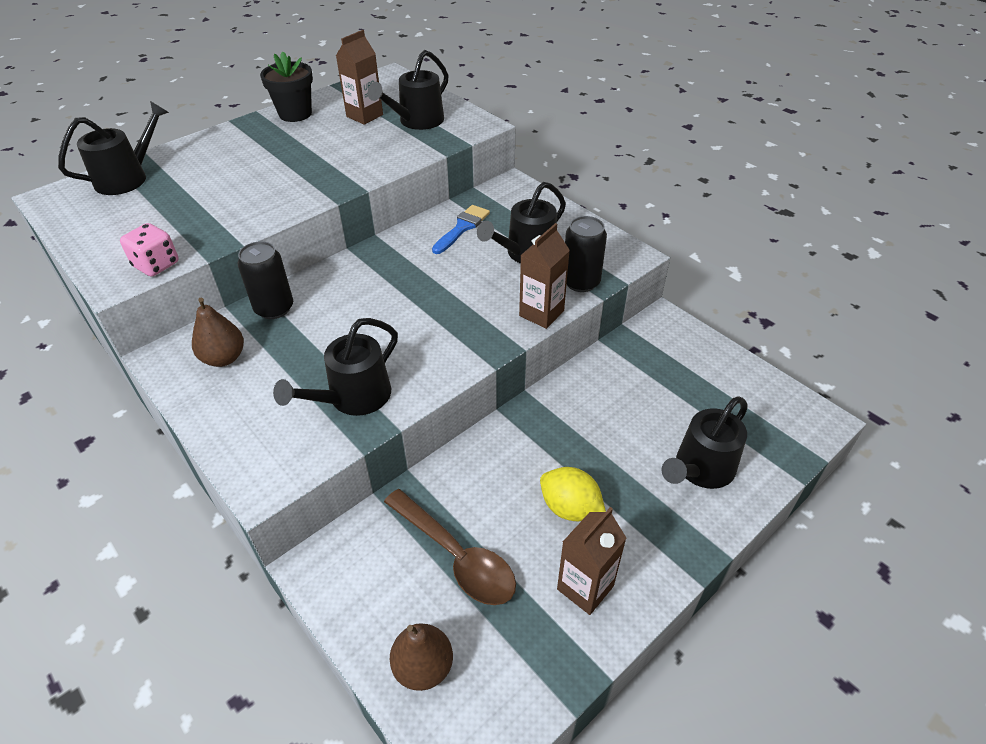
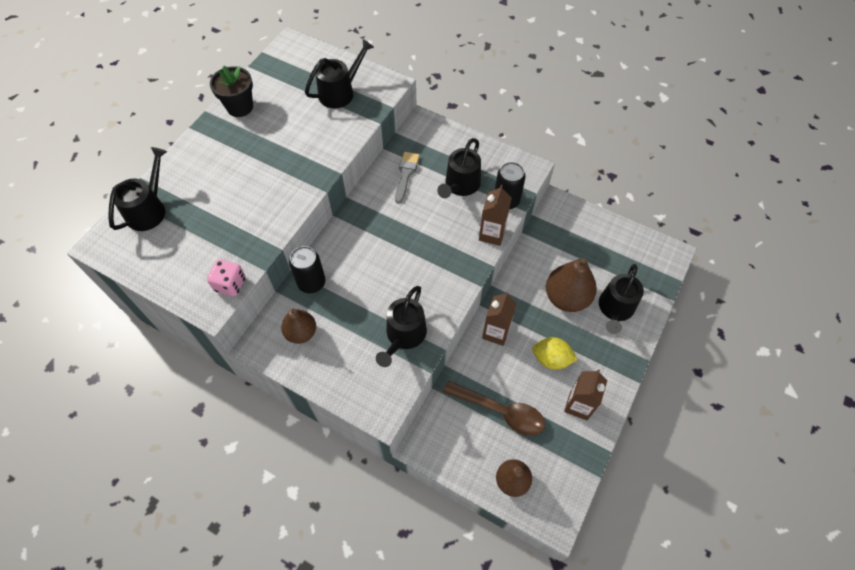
camera: 20 degrees left, 15 degrees up
(364, 116) = (296, 96): brown carton -> brown carton (496, 332)
(417, 121) = (340, 92): black watering can -> black watering can turned 150 degrees counterclockwise
(462, 228) = (406, 174): blue brush -> grey brush
(629, 434) = (566, 297): none -> brown pear

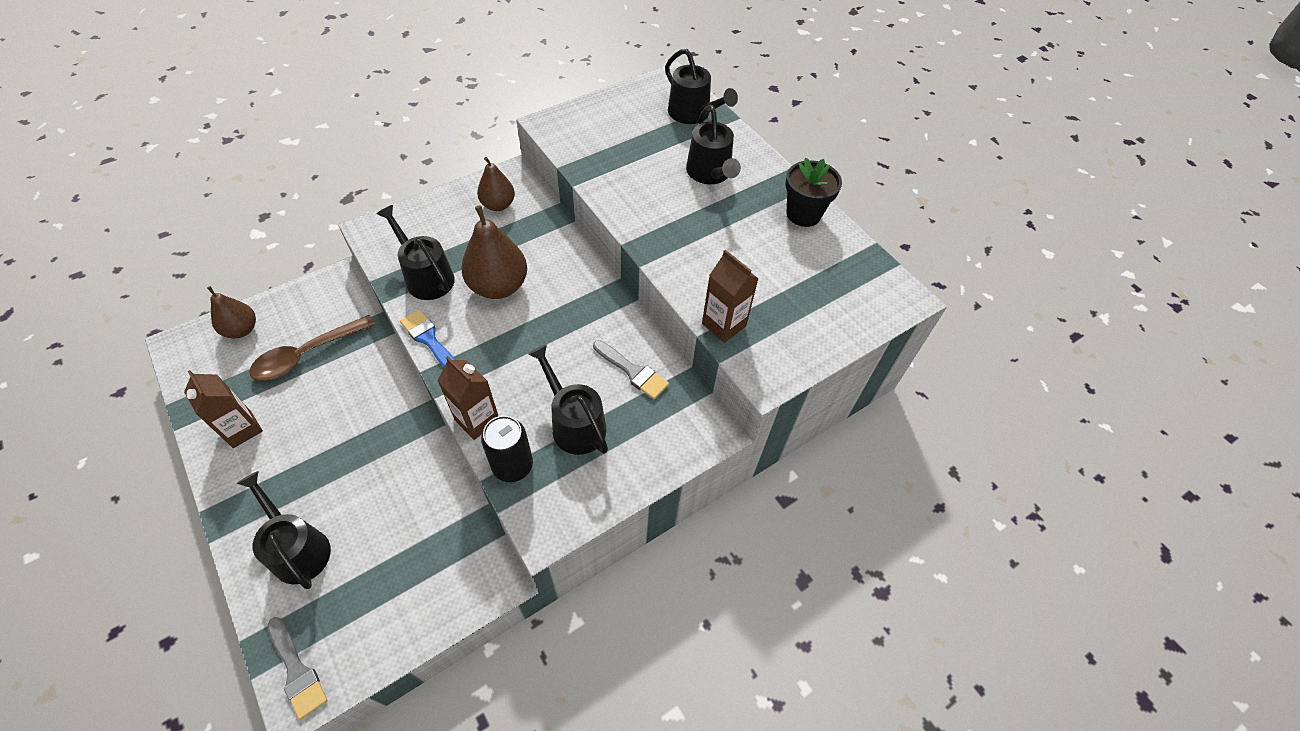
camera: 115 degrees right, 5 degrees down
(230, 284) = (561, 141): pink dice -> none
(311, 282) = (547, 230): black can -> none
(340, 92) = (779, 316): black watering can -> black watering can (710, 174)
(455, 297) = (429, 339): none -> blue brush
(496, 332) = (386, 396): brown carton -> brown carton (724, 325)
(551, 359) = (310, 434): yellow lemon -> none
(566, 297) = (361, 499): brown pear -> brown pear (498, 286)
(662, 263) = (297, 671): none -> grey brush

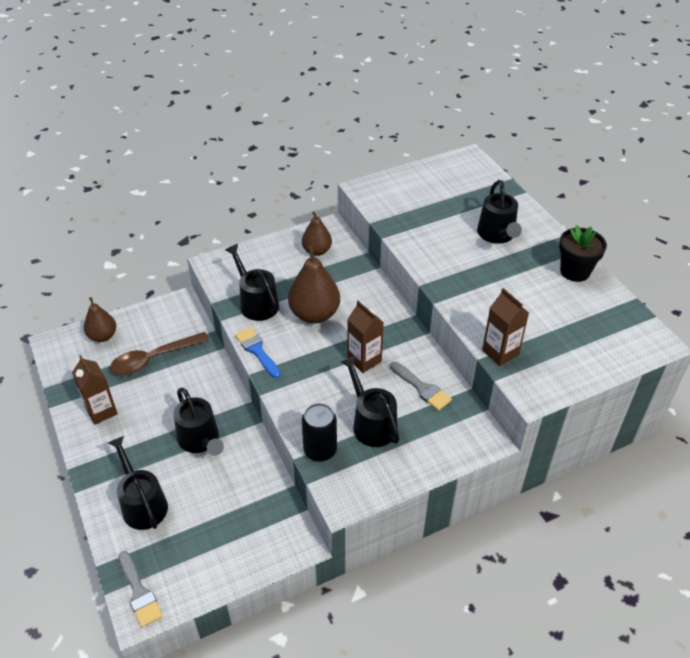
camera: 10 degrees right, 10 degrees down
(477, 420) = (293, 414): brown carton -> brown carton (364, 360)
(693, 114) = (486, 187): black watering can -> black watering can (200, 440)

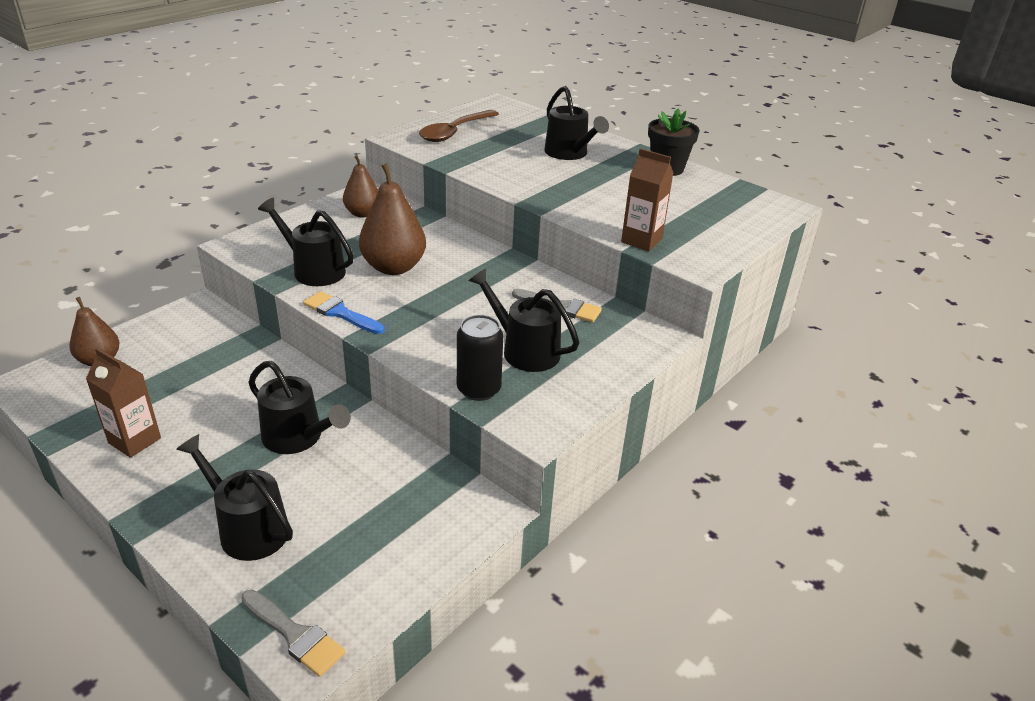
camera: 25 degrees left, 10 degrees down
(153, 359) = (187, 369): brown spoon -> brown spoon (455, 132)
(364, 360) = (479, 296): brown carton -> none

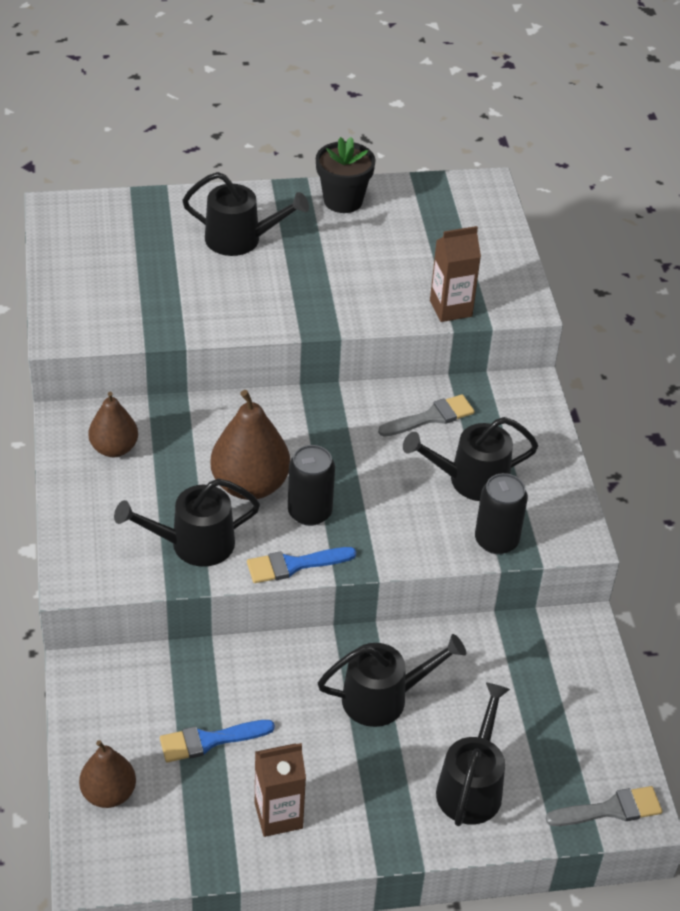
camera: 50 degrees left, 10 degrees up
(182, 379) = (209, 741): none -> blue brush
(247, 528) = (471, 786): black watering can -> black watering can turned 120 degrees clockwise
(399, 298) = (309, 512): none -> black can
(455, 132) = (96, 286): brown spoon -> none

